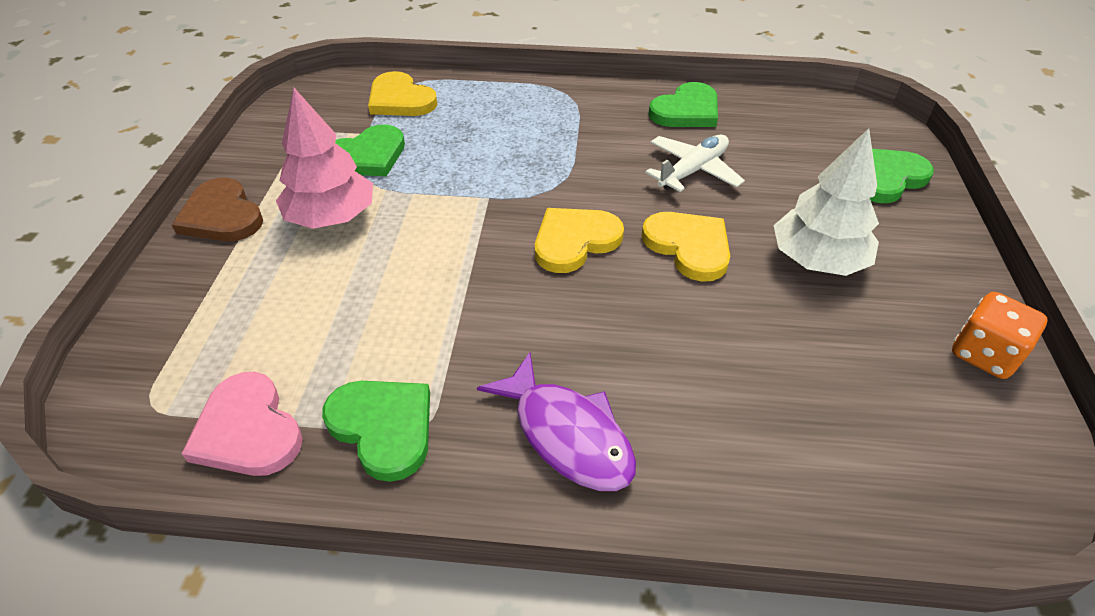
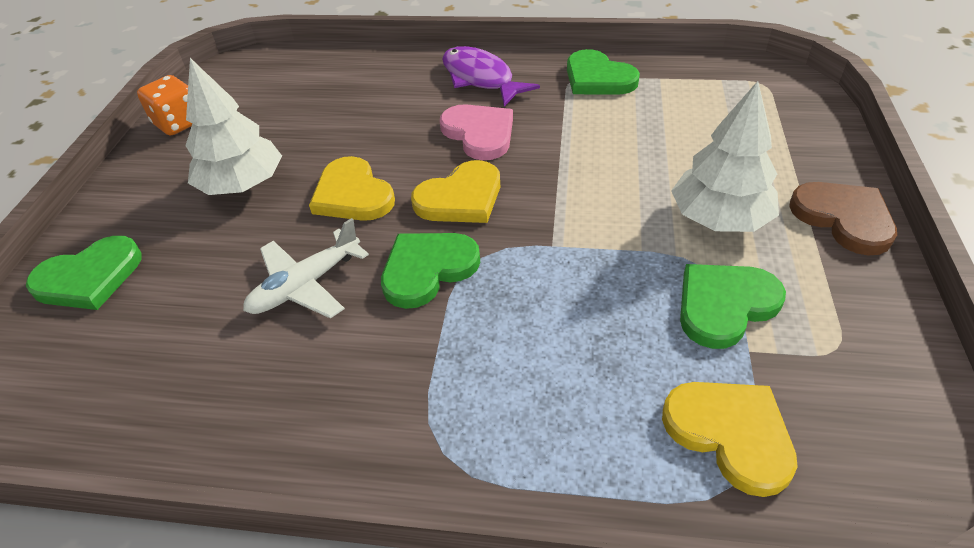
camera: 175 degrees left, 0 degrees up
(247, 430) = (685, 74): pink heart -> pink heart (479, 133)
(331, 217) = (719, 218): pink tree -> white tree
(686, 110) = (259, 403): green heart -> green heart (427, 269)

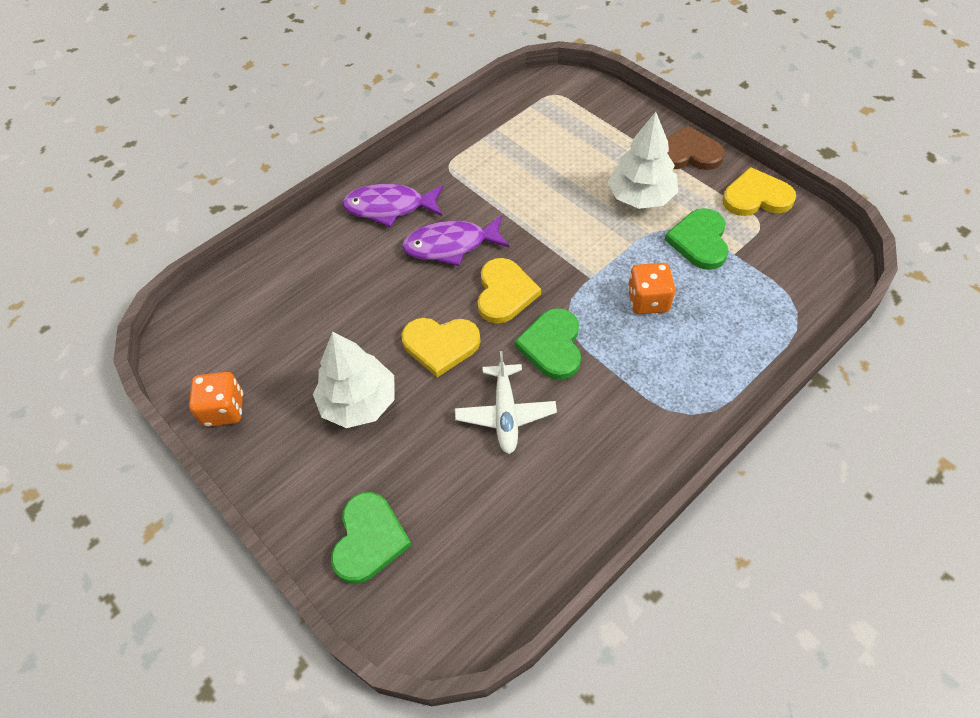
camera: 50 degrees left, 10 degrees up
(479, 133) = (450, 245): pink heart -> purple fish
(575, 310) = (648, 300): none -> orange dice
(598, 78) = (461, 154): green heart -> none
(730, 434) = (772, 296): yellow heart -> yellow heart (756, 197)

